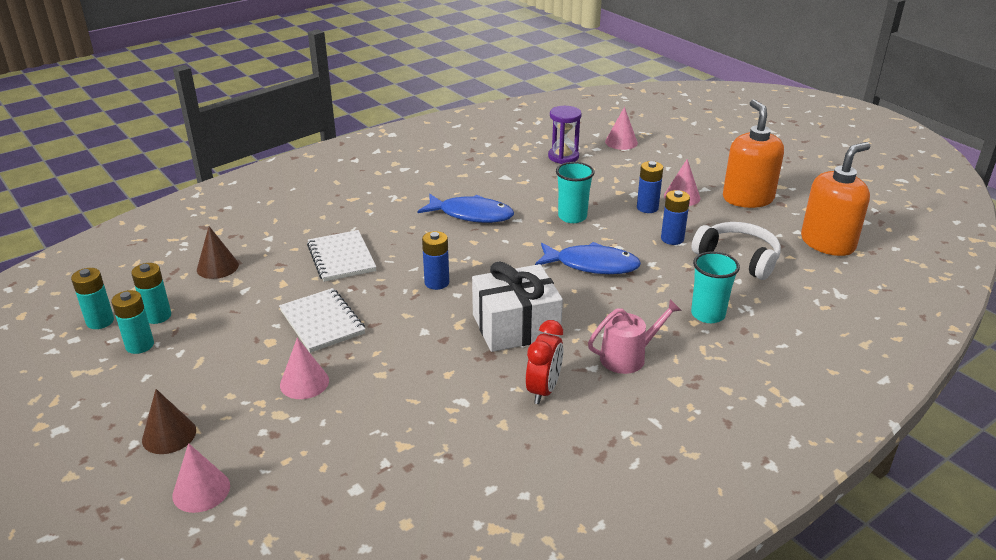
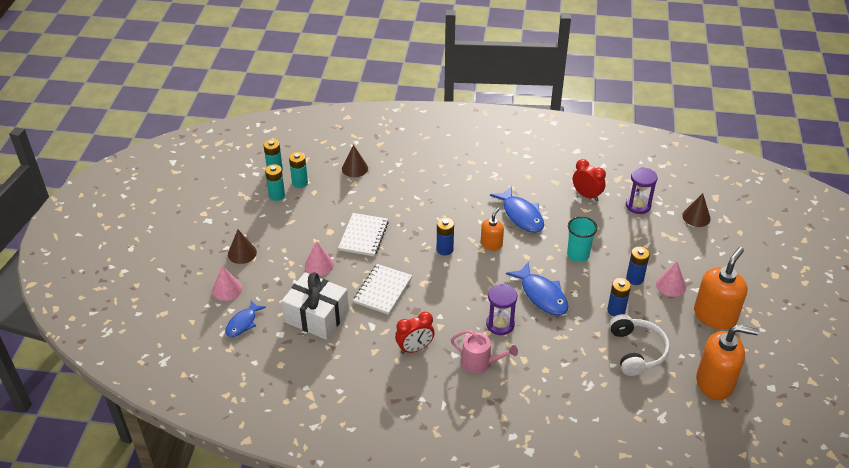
camera: 45 degrees right, 10 degrees up
(282, 514) = (243, 323): none -> blue fish
(341, 258) = (417, 201): white notebook -> white notebook (383, 290)
(478, 252) = (491, 244): none -> orange soap dispenser
(508, 171) = (586, 195): none -> red clock
(516, 326) = (449, 304): white gift -> white gift (317, 316)
(593, 312) = (500, 324): none -> purple hourglass
(621, 142) = (696, 217): pink cone -> brown cone
(708, 314) = (560, 371): turquoise cup -> none

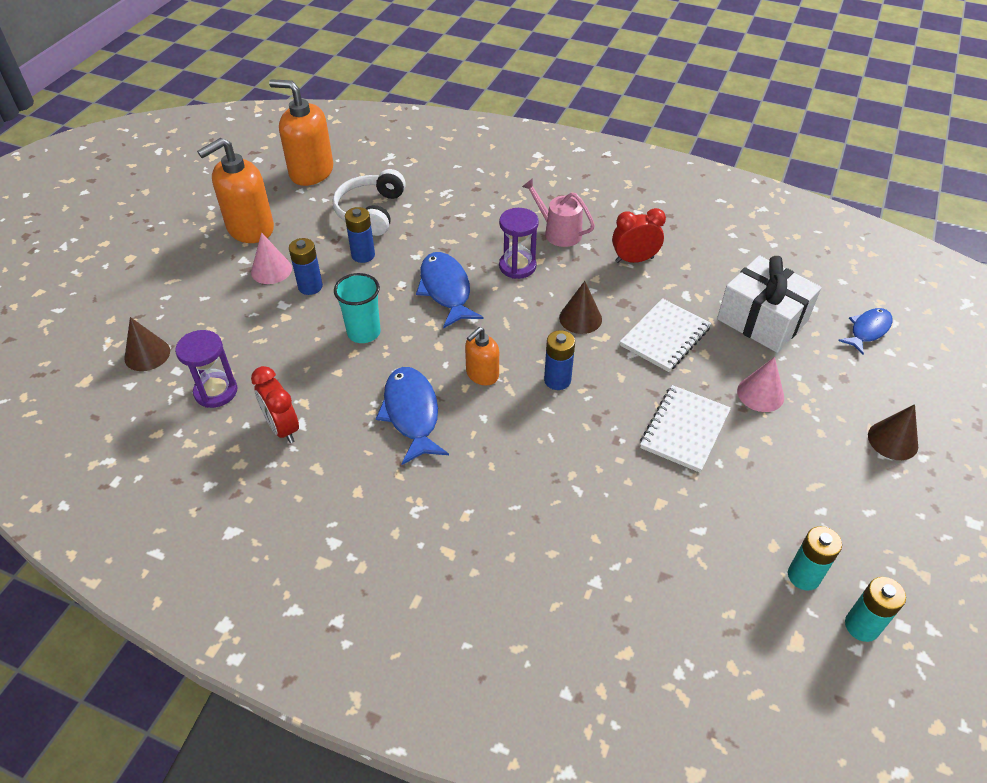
camera: 165 degrees left, 5 degrees up
(227, 289) = (903, 383): pink cone -> none
(277, 195) = (848, 553): turquoise battery -> none
(355, 168) = (688, 589): brown cone -> brown cone (580, 318)

